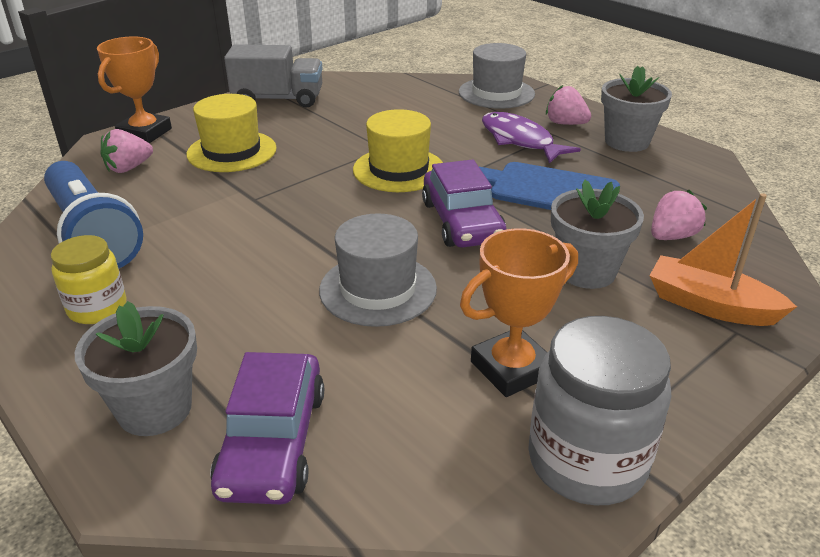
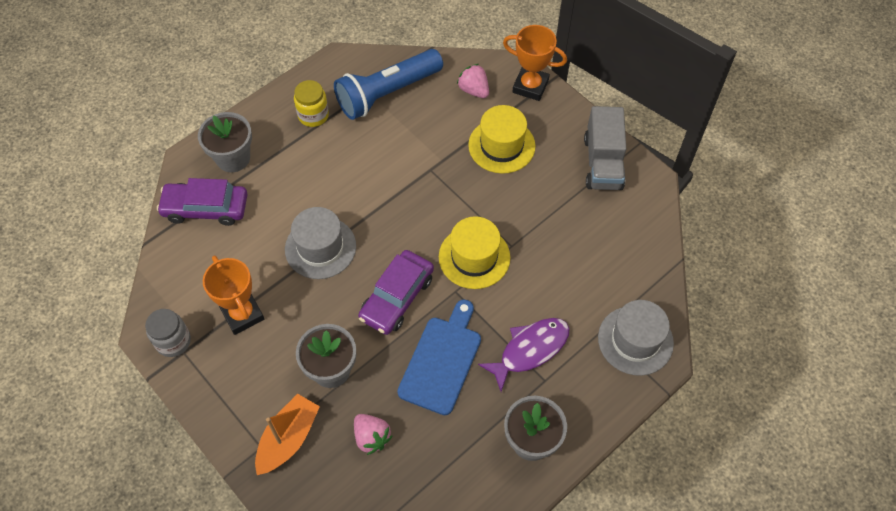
camera: 90 degrees right, 25 degrees up
(462, 221) = (397, 297): purple car -> purple car turned 45 degrees counterclockwise
(565, 123) = (567, 394): pink strawberry -> none
(587, 461) = (173, 341): grey jar -> grey jar, size x0.62

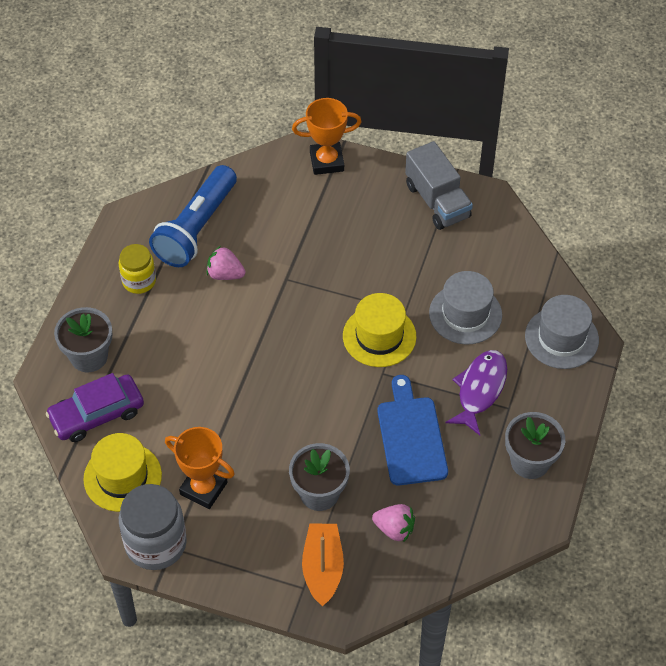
camera: 30 degrees left, 5 degrees down
(173, 341) = (156, 544): grey jar -> grey jar, size x1.62
(320, 247) = (233, 396): grey hat -> grey hat (465, 314)
(397, 297) = (334, 404): purple car -> none
(474, 90) = (276, 188): pink strawberry -> pink strawberry (225, 274)
(501, 145) = (337, 227): yellow hat -> yellow hat (122, 477)

